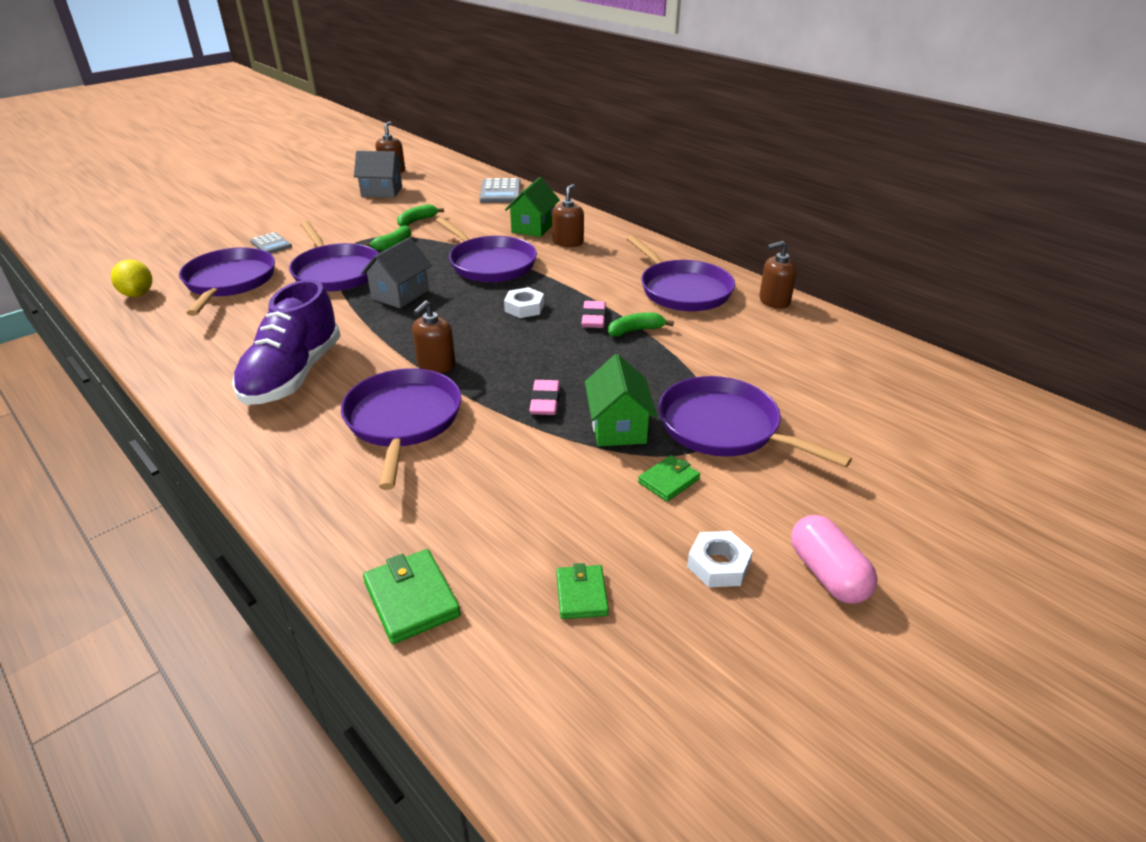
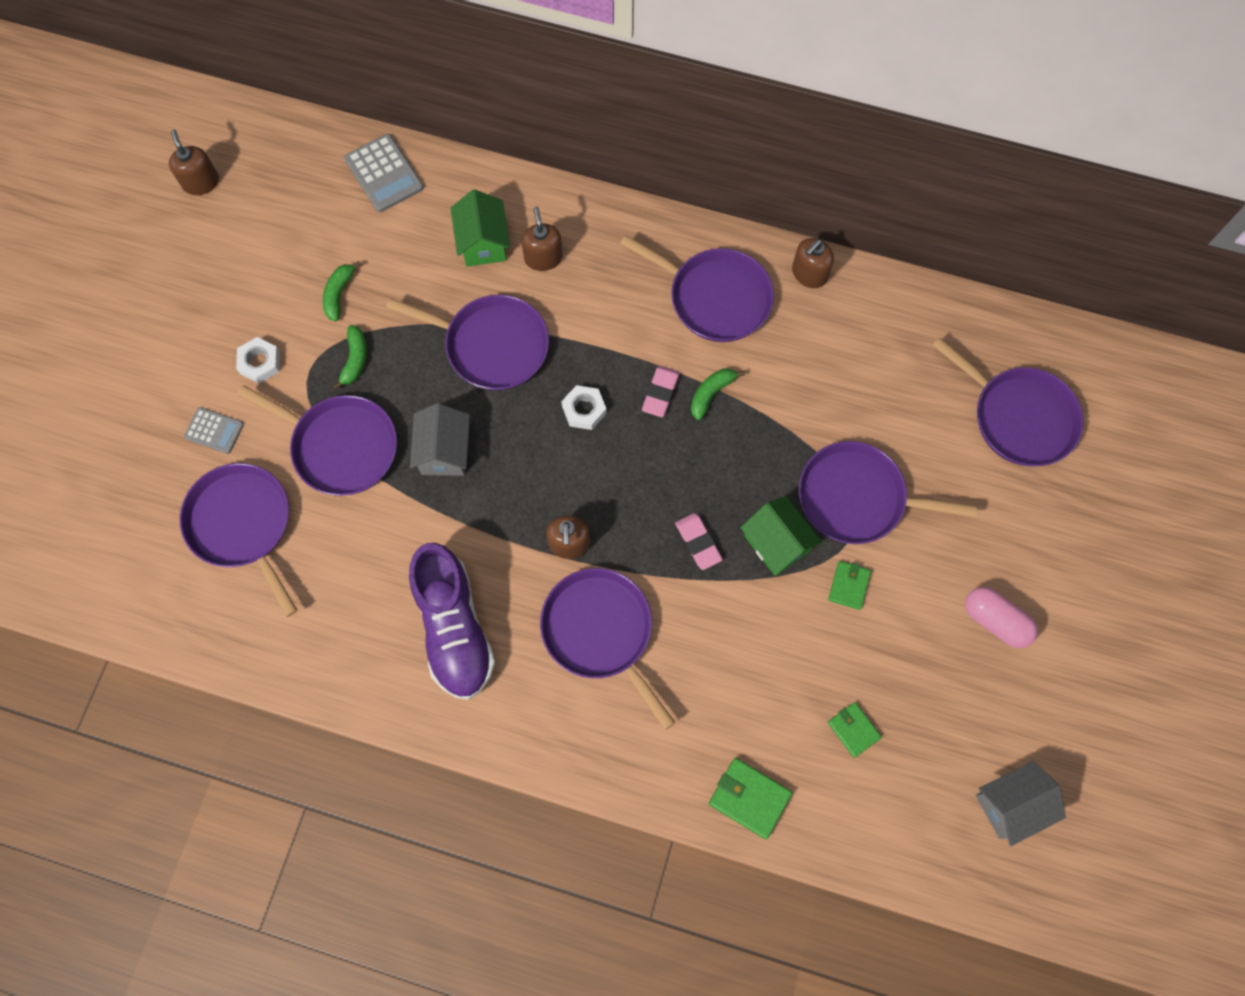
camera: 30 degrees left, 35 degrees up
(138, 294) = (166, 597): yellow lemon -> none
(381, 192) = (235, 244): grey house -> grey house (1011, 805)
(593, 318) = (660, 393): pink eraser -> pink eraser turned 45 degrees clockwise
(718, 565) = (924, 652): white nut -> white nut (260, 363)
(942, 434) = (1019, 417): none -> purple pan

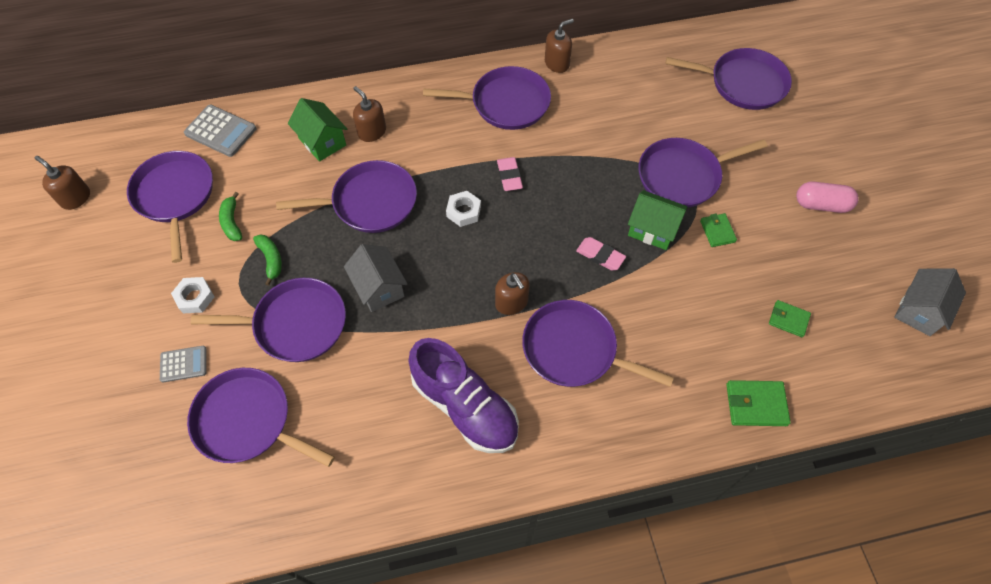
camera: 30 degrees left, 10 degrees down
(298, 231) = (175, 196): none -> purple pan
(711, 394) = (544, 160): green banana -> none
(809, 274) = (557, 63): brown soap dispenser -> brown soap dispenser turned 135 degrees counterclockwise

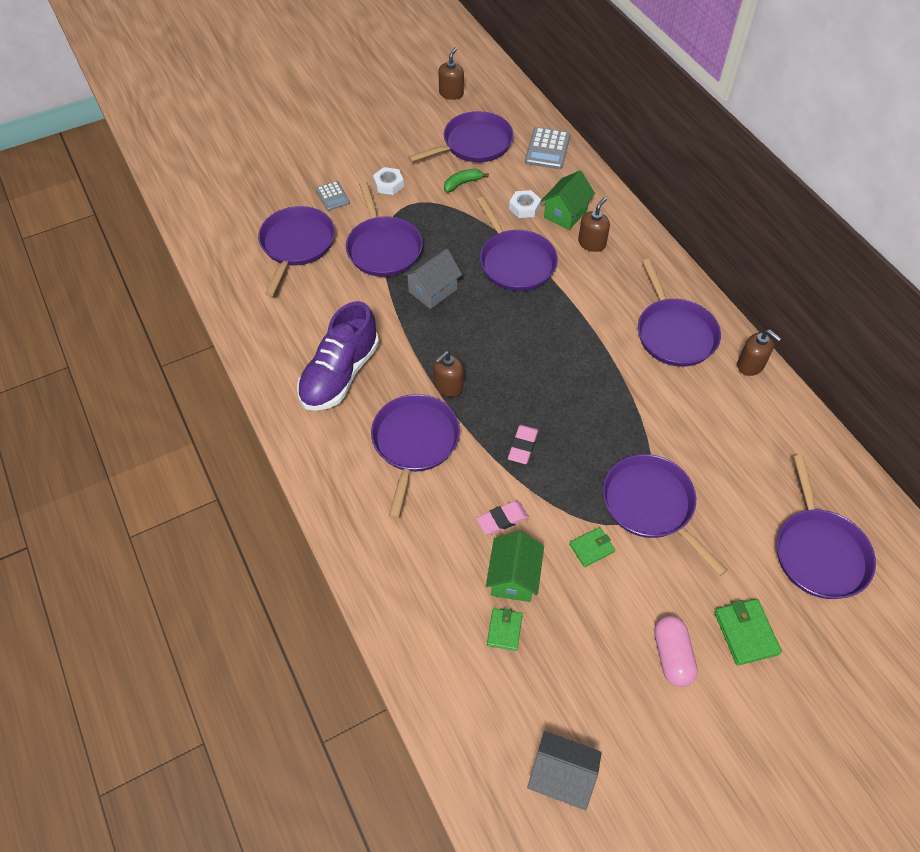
camera: 75 degrees right, 5 degrees down
(271, 260) = (436, 216): green banana -> none
(463, 211) = (532, 329): white nut -> white nut (524, 207)
(509, 176) = (586, 355): pink eraser -> pink eraser (502, 519)
(652, 229) = (570, 486): green house -> green house (513, 577)
(756, 404) = (398, 606): green wallet -> green wallet (745, 633)

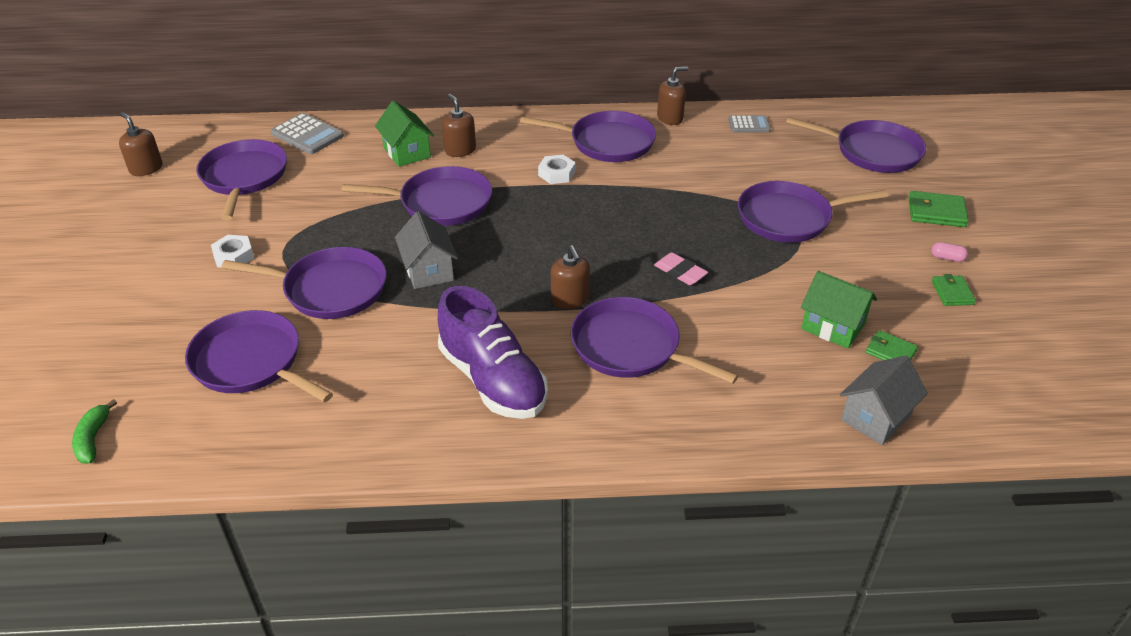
camera: 65 degrees left, 15 degrees down
(332, 196) = (202, 307): grey calculator -> grey calculator (749, 125)
(462, 183) = (293, 203): green banana -> green banana (93, 439)
(502, 519) = (761, 313): pink eraser -> none
(524, 207) = (372, 174): white nut -> white nut (556, 174)
(561, 776) = (1055, 363): grey house -> grey house (876, 418)
(591, 548) = (819, 267): green wallet -> green wallet (952, 293)
(672, 656) = (947, 258): pink capsule -> pink capsule, size x0.51

